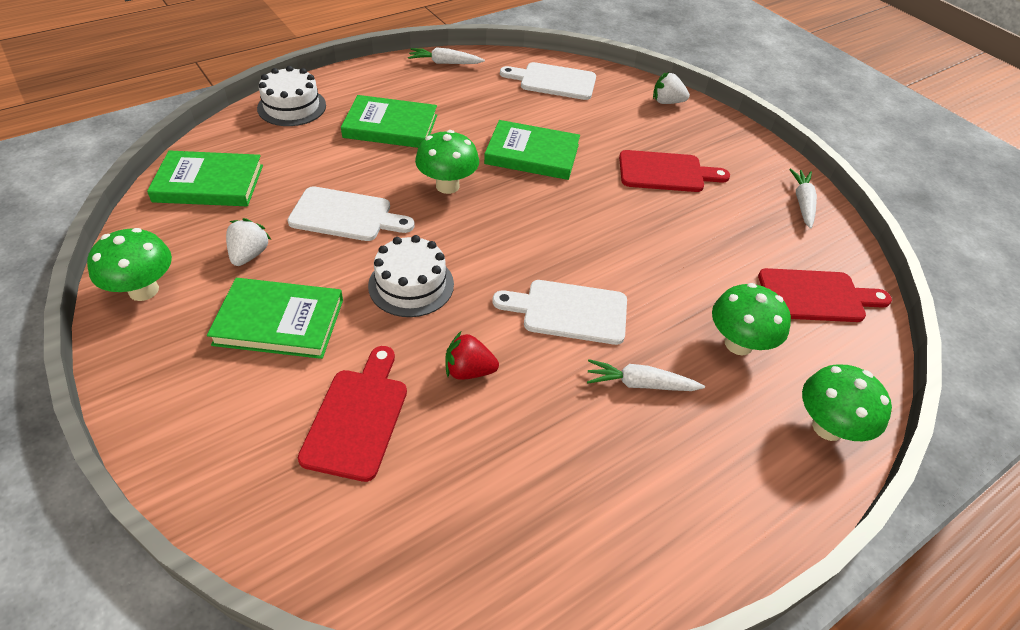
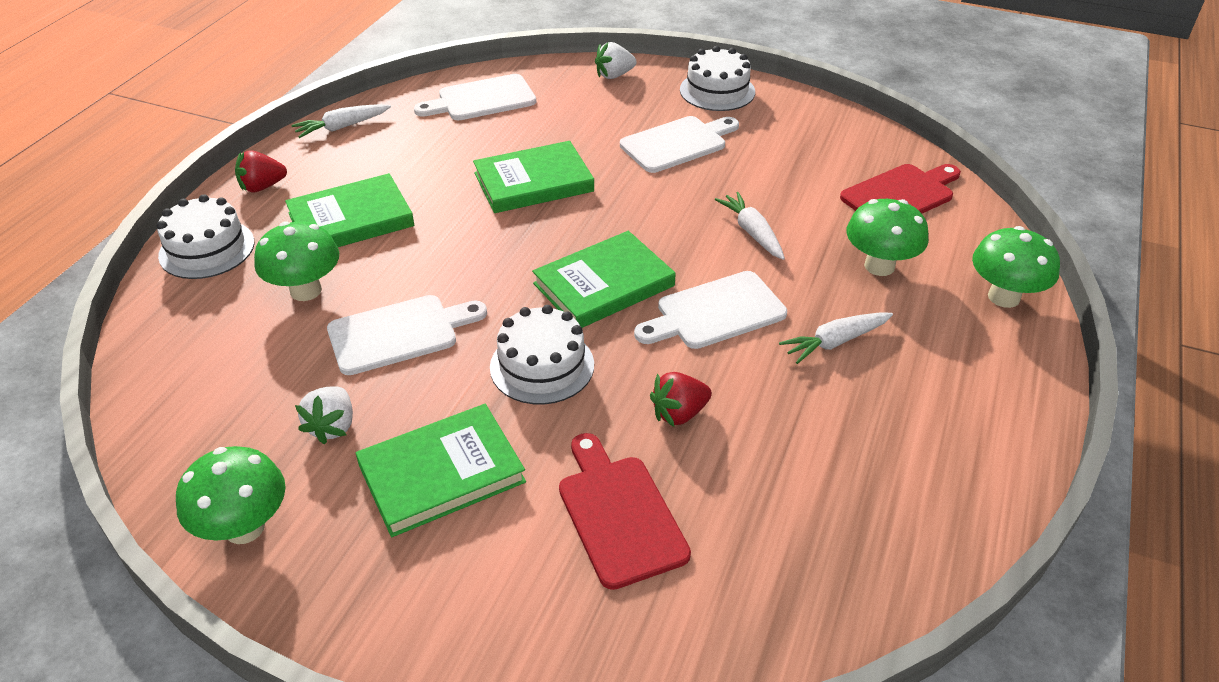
camera: 30 degrees left, 5 degrees down
(209, 183) = (195, 377): green book -> green book (604, 285)
(249, 255) = (332, 426): white strawberry -> white strawberry turned 150 degrees counterclockwise
(360, 81) = (262, 187): none -> red strawberry
(447, 186) = (478, 252): green mushroom -> green mushroom (306, 290)
(665, 172) = (677, 143): red cutting board -> white cutting board
(737, 146) = (717, 91): none -> white cake
(802, 203) = (818, 119): white carrot -> white carrot (752, 232)

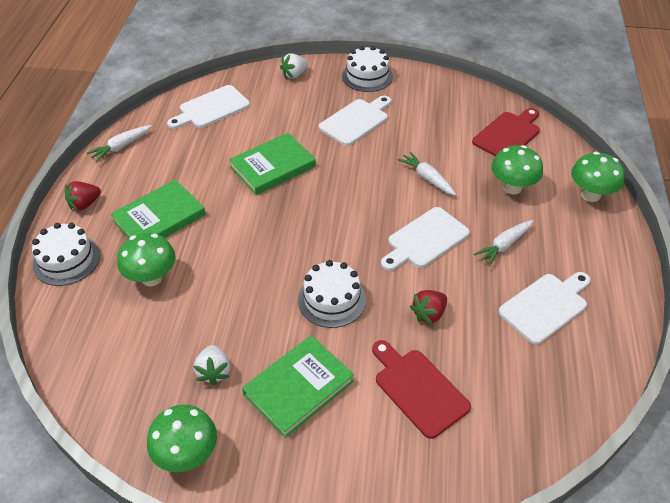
camera: 15 degrees left, 5 degrees up
(399, 333) = (229, 296): white cutting board -> white cutting board (546, 306)
(604, 285) = (348, 234): green book -> none

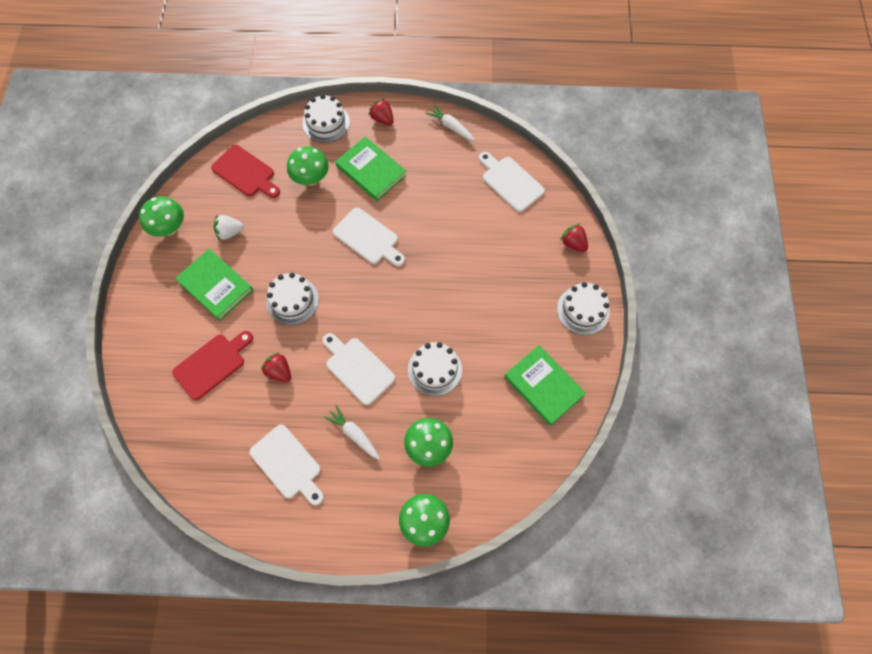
camera: 85 degrees right, 20 degrees up
(273, 167) = (437, 241): green book -> green book (543, 386)
(294, 75) = (573, 243): white strawberry -> red strawberry
(356, 121) = (509, 304): white cutting board -> white cutting board (368, 238)
(427, 178) = (435, 369): white carrot -> white cake
(508, 134) = (507, 448): red cutting board -> red cutting board (245, 173)

